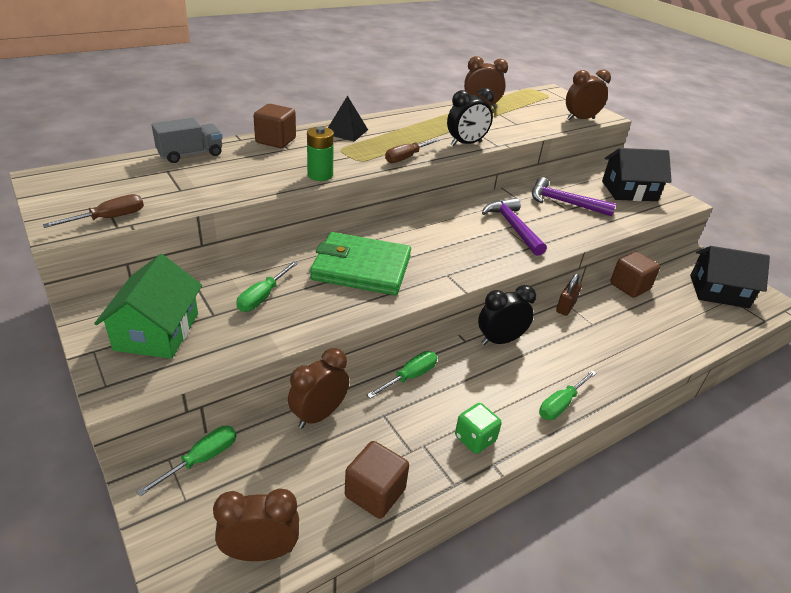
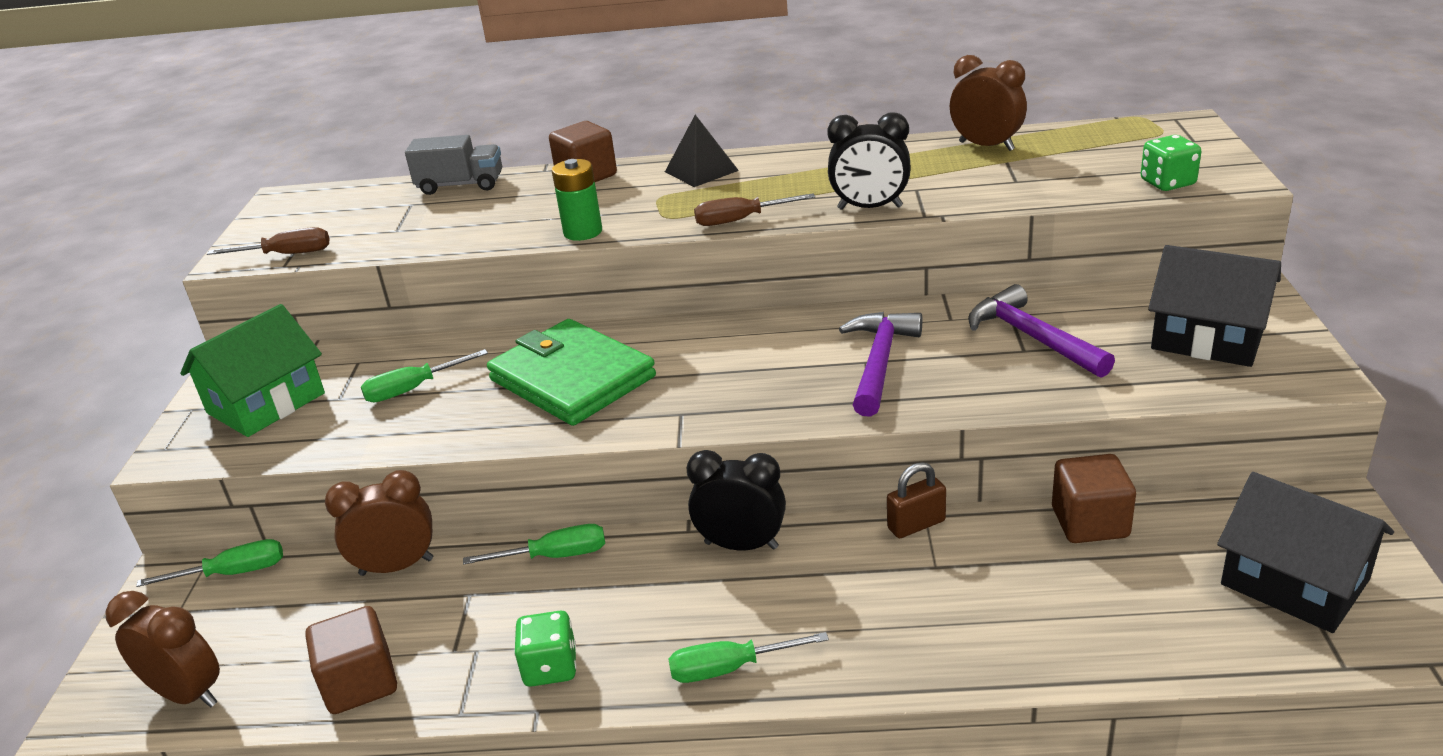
camera: 40 degrees right, 5 degrees down
(580, 119) = (1167, 183): brown clock -> green dice

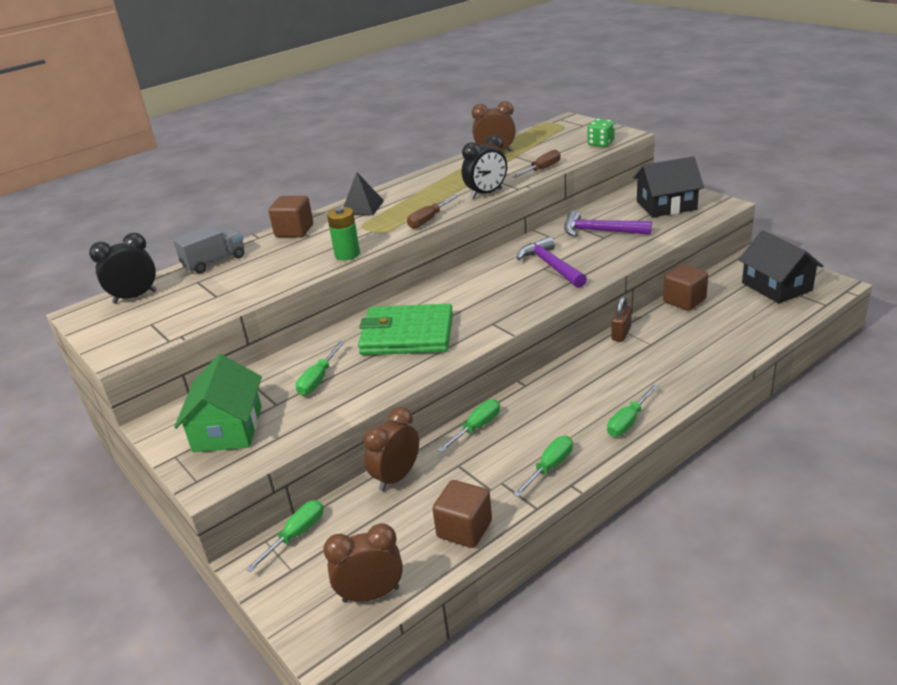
camera: 40 degrees left, 0 degrees up
(287, 254) = (159, 334): brown screwdriver -> brown screwdriver (542, 169)
(550, 667) = (550, 467): green dice -> green screwdriver
(741, 545) = (559, 377): black clock -> black clock (135, 297)
(1294, 582) = (776, 286): black house -> black house turned 60 degrees clockwise

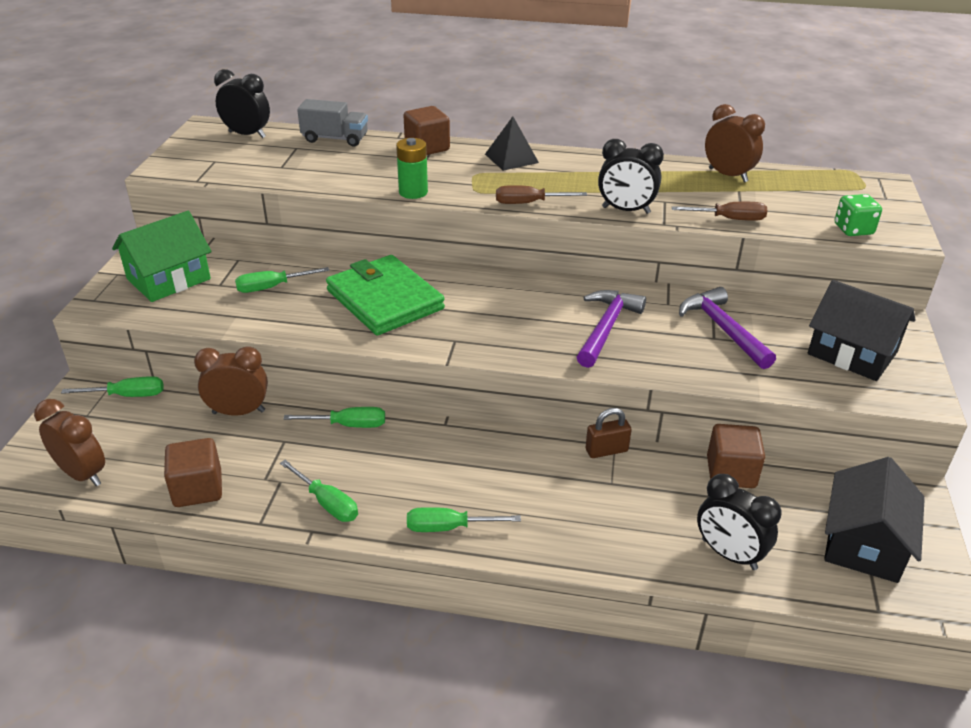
camera: 45 degrees right, 5 degrees up
(550, 467) = (327, 503): green screwdriver -> green screwdriver turned 45 degrees clockwise
(747, 330) = (729, 554): none -> black clock

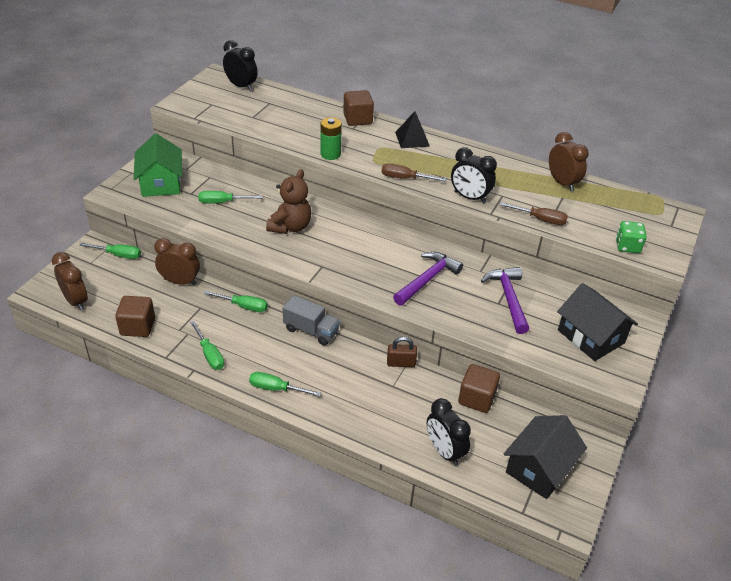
camera: 15 degrees right, 5 degrees up
(169, 279) = (161, 183): green house -> green house turned 75 degrees counterclockwise
(335, 139) = (298, 100): grey truck -> grey truck (311, 331)
(385, 300) = (290, 227): green wallet -> brown teddy bear

